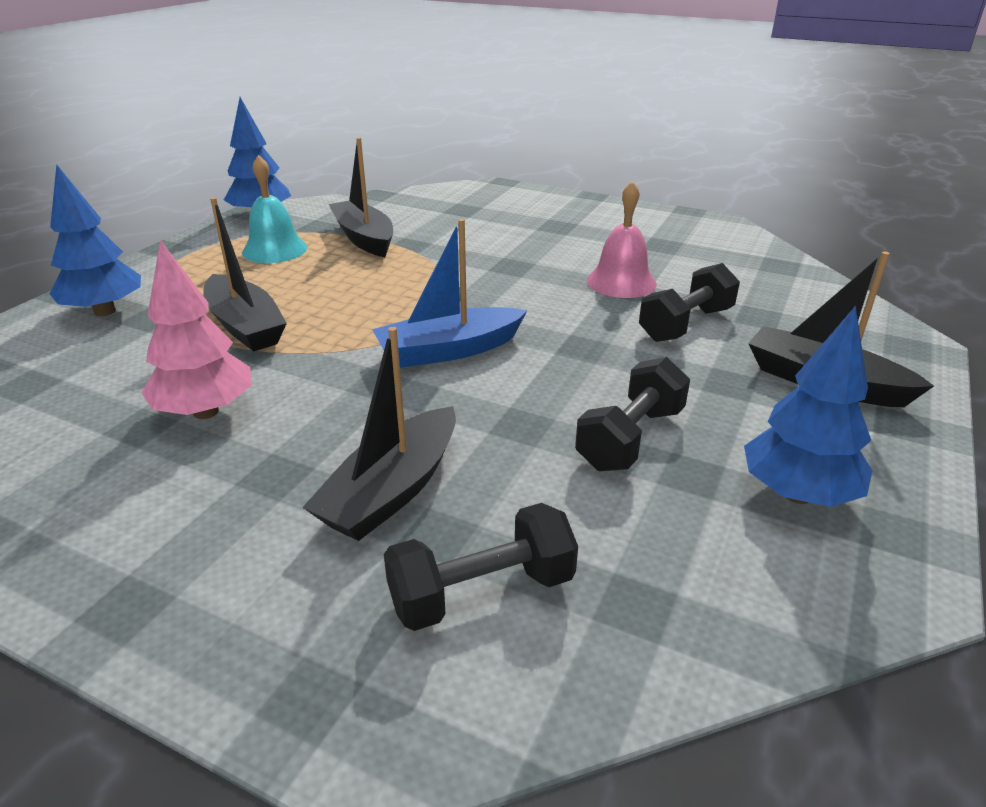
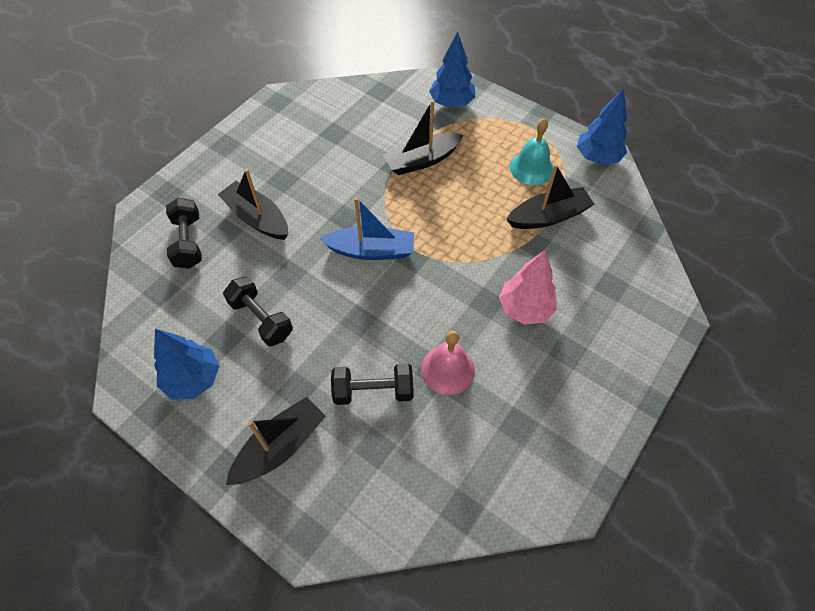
camera: 100 degrees right, 25 degrees up
(206, 411) = (339, 153): pink tree -> pink tree (525, 308)
(448, 350) = (371, 250): blue boat -> blue boat turned 105 degrees clockwise
(686, 324) = (373, 391): black dumbbell -> black dumbbell turned 60 degrees counterclockwise

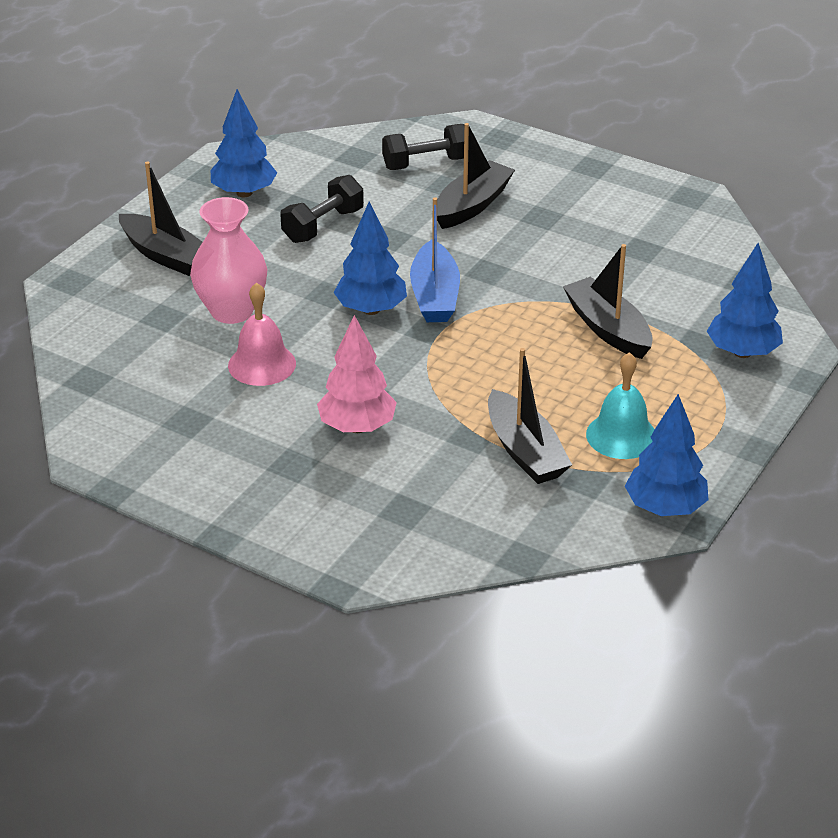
camera: 85 degrees right, 20 degrees down
(373, 391) = (232, 311): black dumbbell -> pink vase
(384, 292) = (371, 310): none -> blue tree

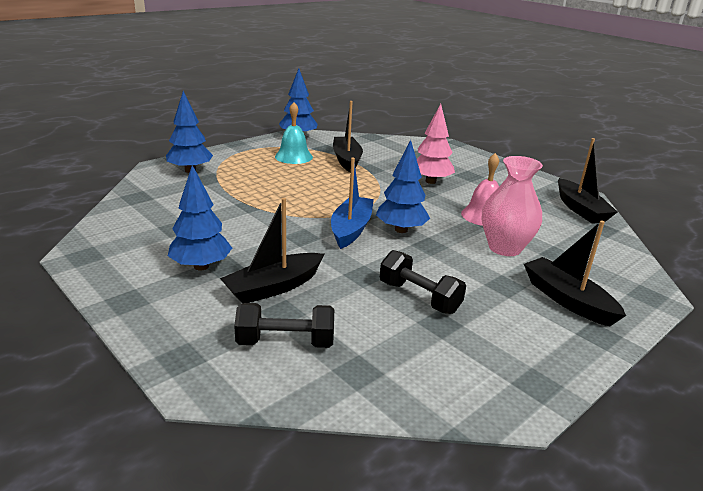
camera: 165 degrees left, 10 degrees down
(244, 193) = (494, 350): blue tree -> blue tree (201, 266)
(323, 226) = (419, 297): black dumbbell -> black dumbbell turned 75 degrees clockwise
(607, 329) = (253, 193): black boat -> black boat (580, 209)

